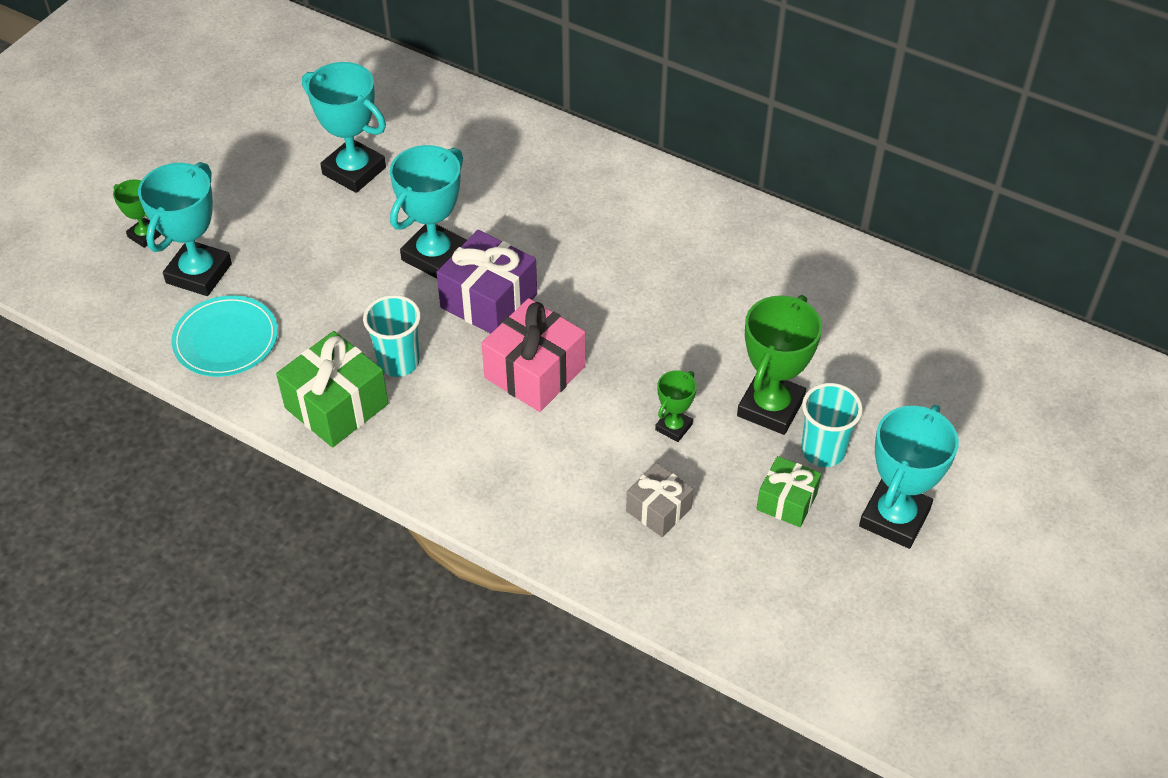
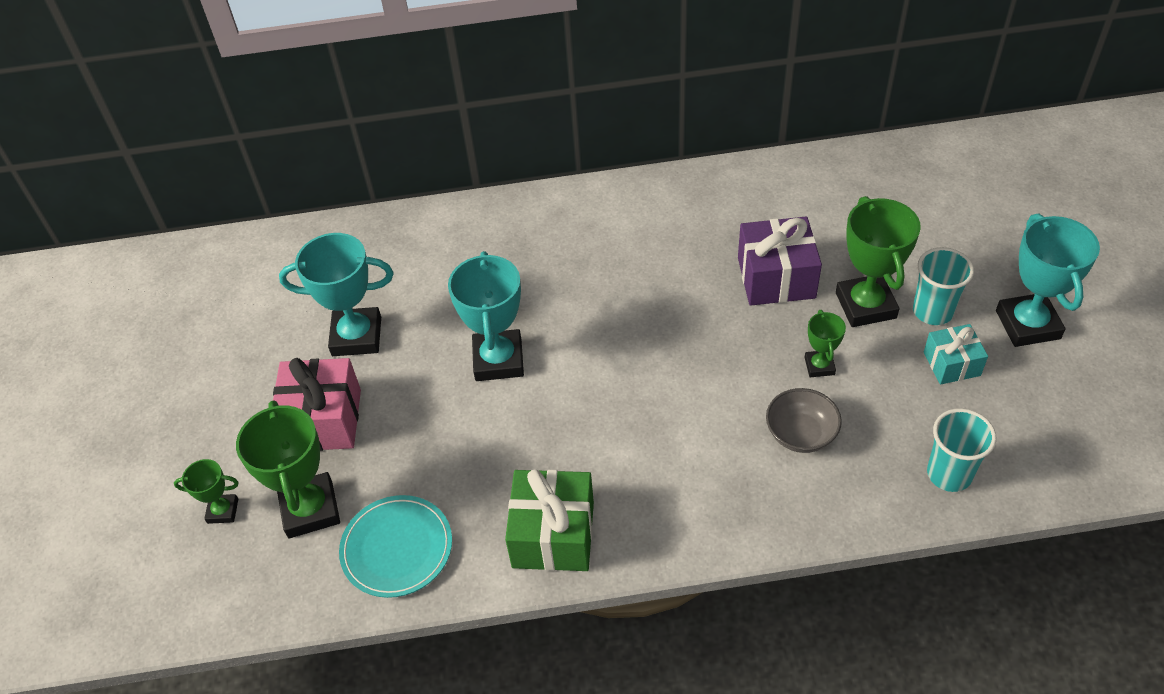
camera: 35 degrees left, 0 degrees up
(199, 273) = (310, 509): turquoise trophy -> green trophy
(398, 362) = (563, 463): turquoise cup -> turquoise cup (949, 474)
(489, 301) = (580, 366): purple gift -> purple gift (776, 278)
(534, 372) = (676, 396): pink gift -> pink gift (323, 420)
(597, 466) = (800, 434): none -> grey bowl
(658, 509) = (878, 434): grey gift -> none
(786, 501) = (951, 364): green gift -> turquoise gift

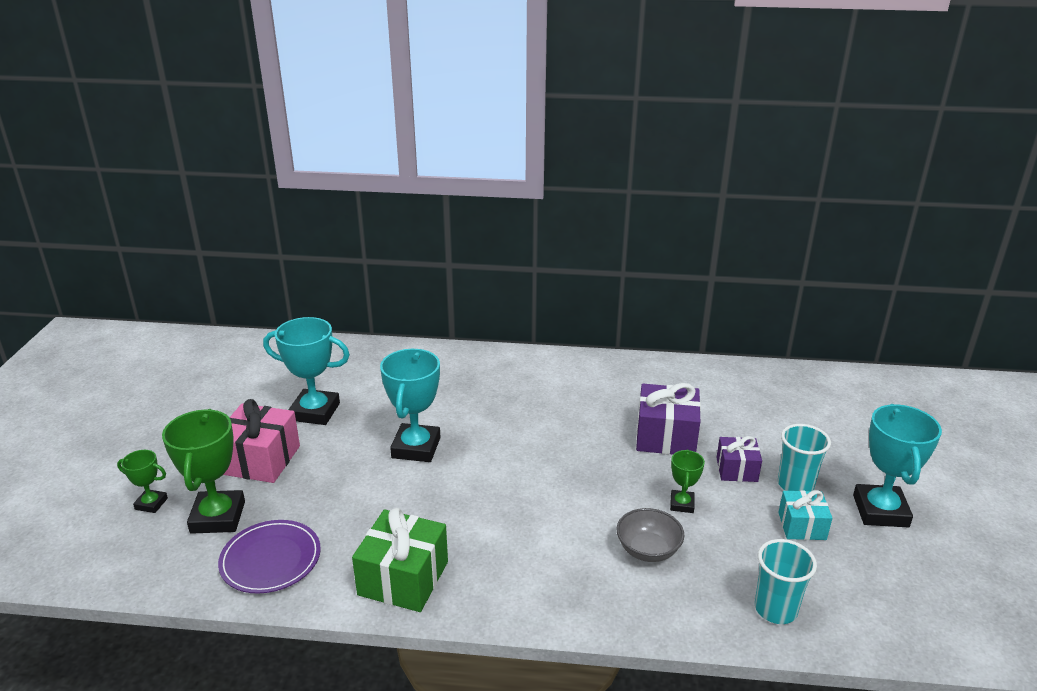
camera: 10 degrees right, 20 degrees down
(397, 548) = (270, 559): turquoise plate -> purple plate
(865, 305) = (736, 469): green trophy -> purple gift

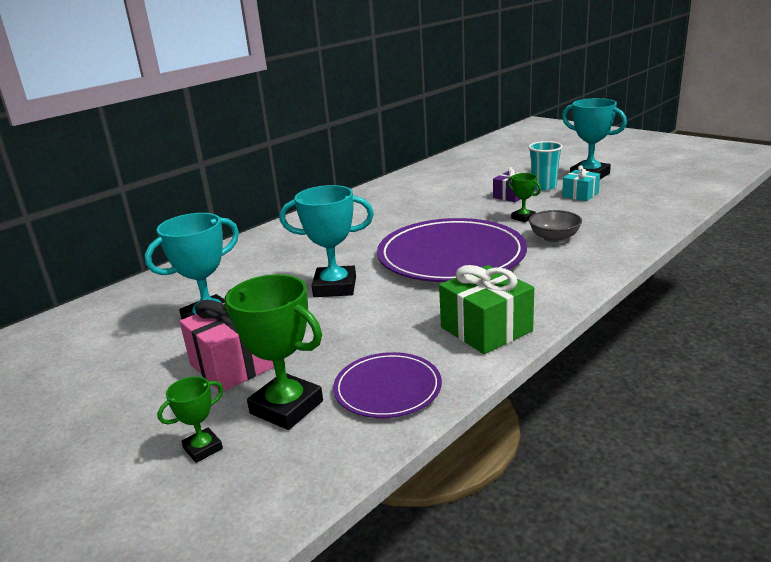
camera: 50 degrees left, 5 degrees down
(416, 448) = (335, 287): turquoise trophy -> turquoise trophy turned 45 degrees counterclockwise
(537, 491) = (451, 256): none -> purple plate
(666, 436) = (452, 204): purple gift -> none
(775, 609) = (642, 220): turquoise cup -> none

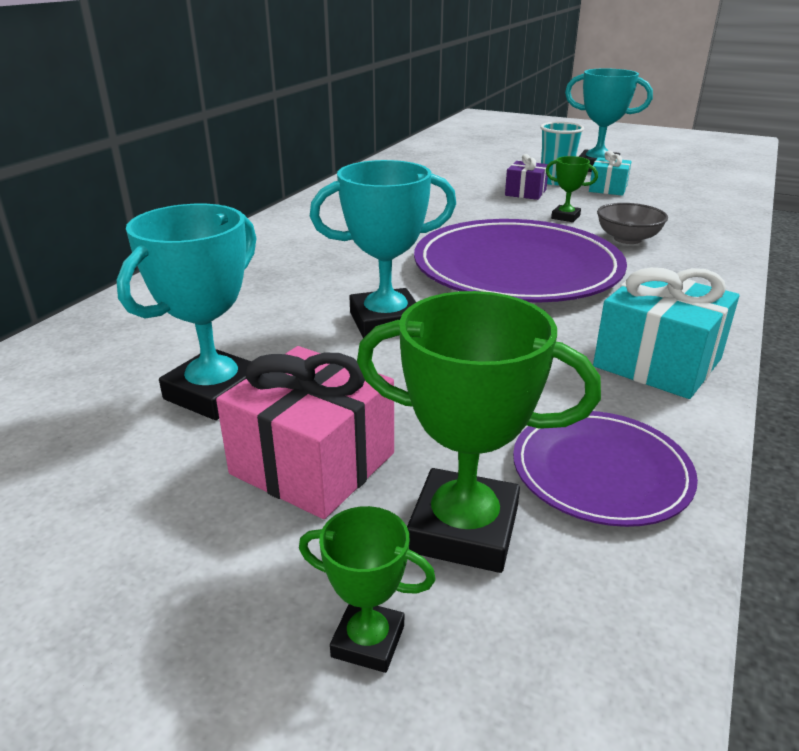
camera: 20 degrees left, 5 degrees up
(203, 448) = (368, 641): green trophy -> green trophy turned 75 degrees clockwise
(486, 329) = (657, 363): green gift -> turquoise gift

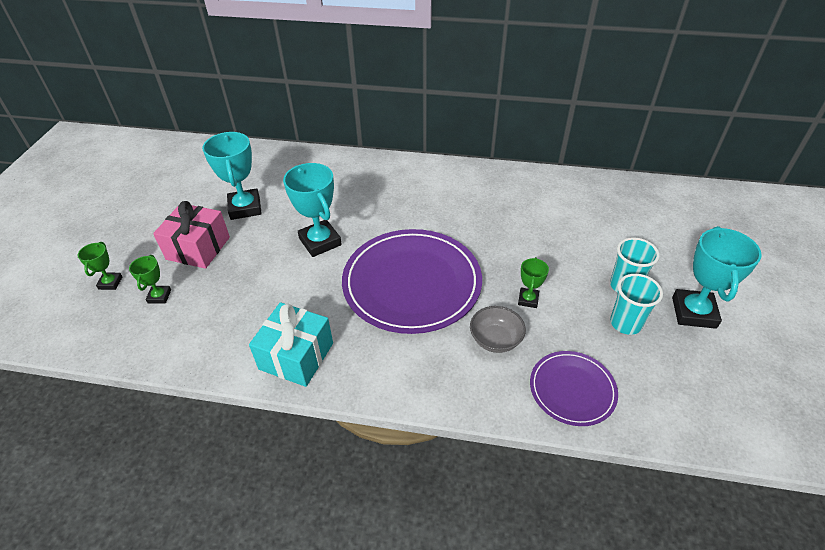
camera: 75 degrees right, 15 degrees up
(215, 393) = (245, 208): turquoise trophy -> turquoise trophy turned 60 degrees clockwise
(463, 529) = (159, 296): green trophy -> green trophy, size x0.52
(525, 193) = (577, 270): purple gift -> none
(601, 471) = (195, 335): purple plate -> purple plate (572, 389)
(608, 189) = (625, 323): turquoise gift -> turquoise cup

